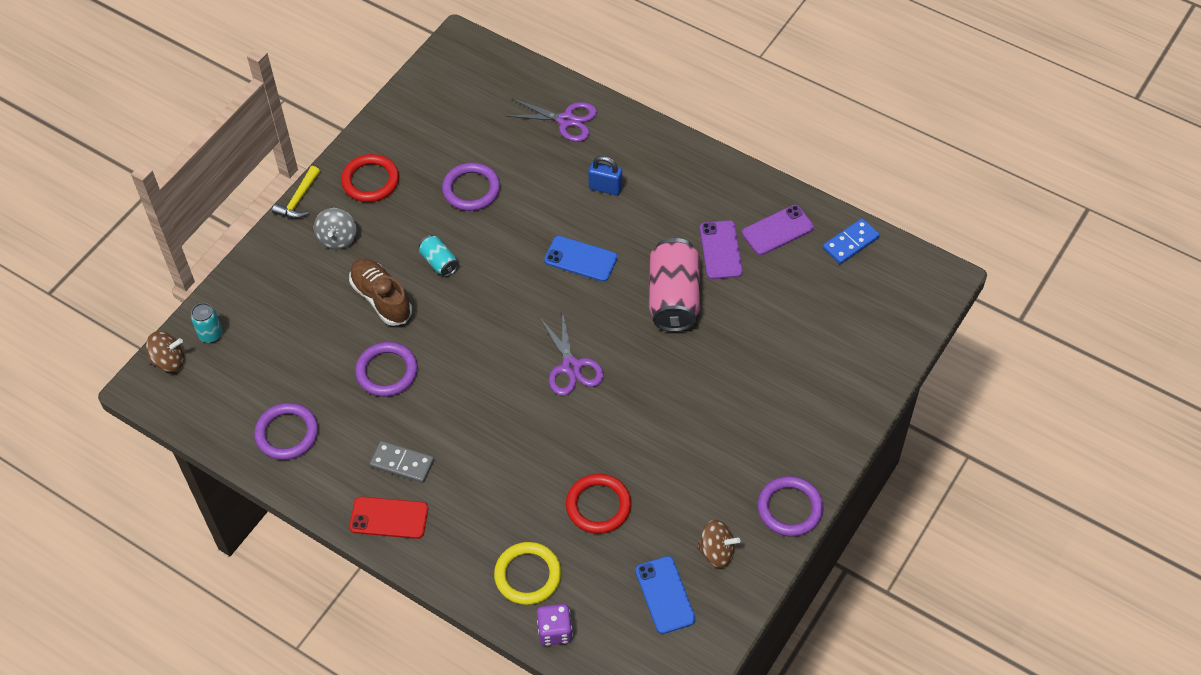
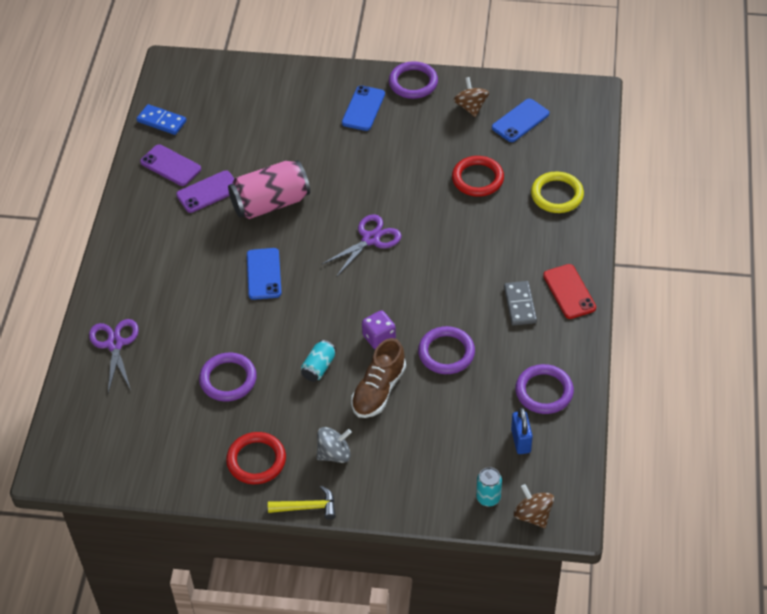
camera: 115 degrees left, 5 degrees down
(555, 631) = (586, 165): purple dice -> purple dice (379, 338)
(605, 188) = (180, 287): blue padlock -> blue padlock (521, 441)
(772, 439) = (363, 108): none -> blue phone

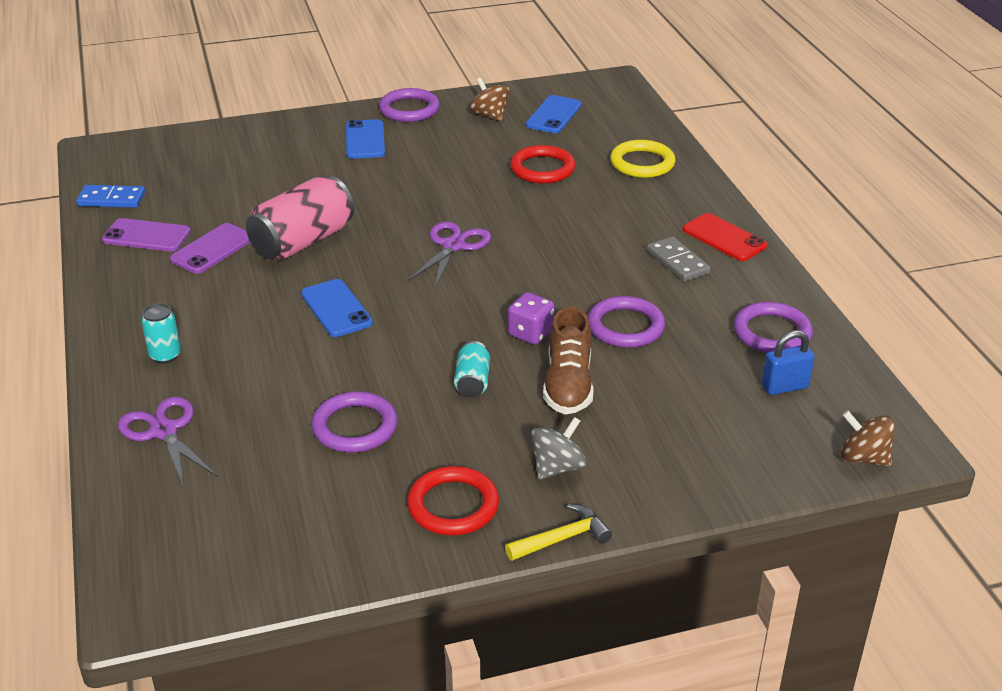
camera: 25 degrees left, 15 degrees down
(488, 498) = (793, 456): turquoise can -> turquoise can (165, 355)
(521, 441) = (784, 387): blue padlock -> blue padlock turned 75 degrees counterclockwise

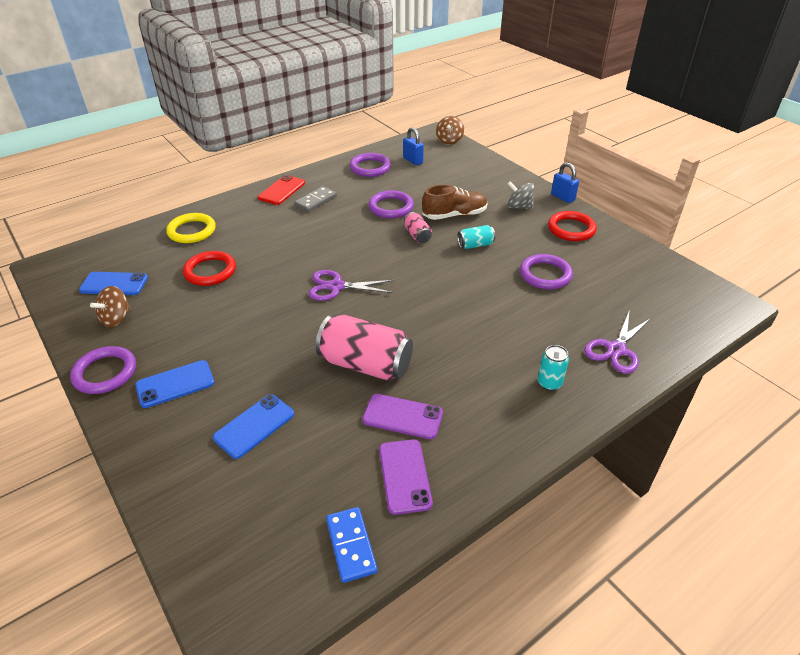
camera: 110 degrees left, 5 degrees up
(336, 308) = (441, 317): blue phone -> blue phone (254, 426)
(530, 333) = (417, 235): purple dice -> pink can
(562, 538) = (562, 197): yellow hammer -> blue padlock

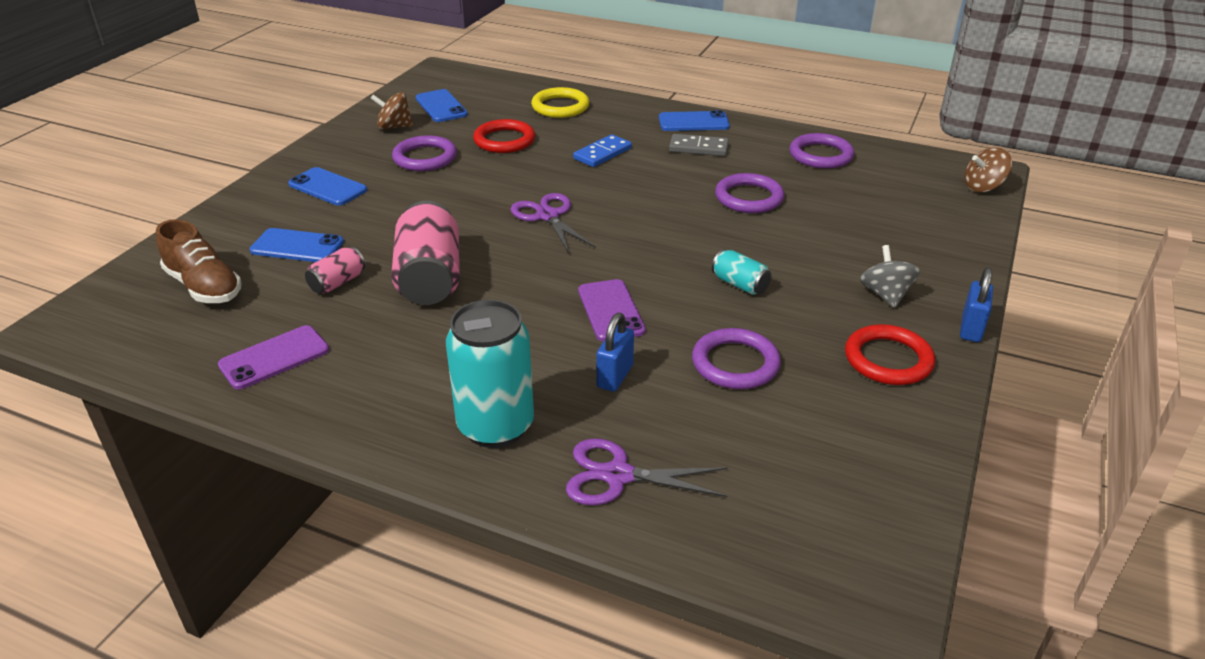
camera: 60 degrees right, 5 degrees down
(105, 373) = (320, 151): purple ring -> purple ring (425, 158)
(282, 190) = (693, 122): red phone -> blue phone
(351, 545) = (169, 353): blue domino -> blue domino (602, 153)
(402, 416) = (362, 329): purple phone -> purple phone (610, 311)
(413, 160) = (884, 177): blue padlock -> blue padlock (615, 376)
(417, 235) = (709, 235): pink can -> pink can (337, 283)
(454, 215) = (791, 248): brown shoe -> brown shoe (204, 286)
(549, 383) = (495, 426): turquoise can -> turquoise can, size x2.03

